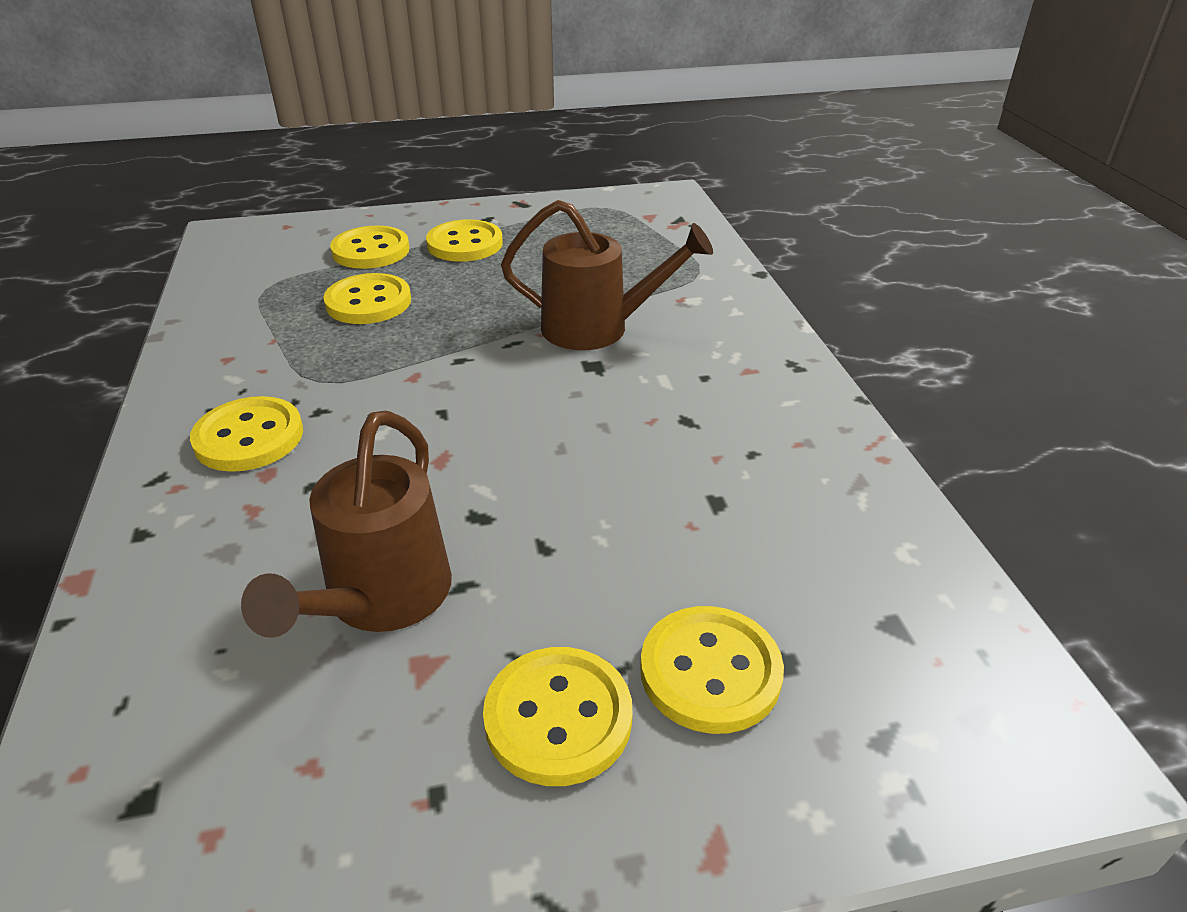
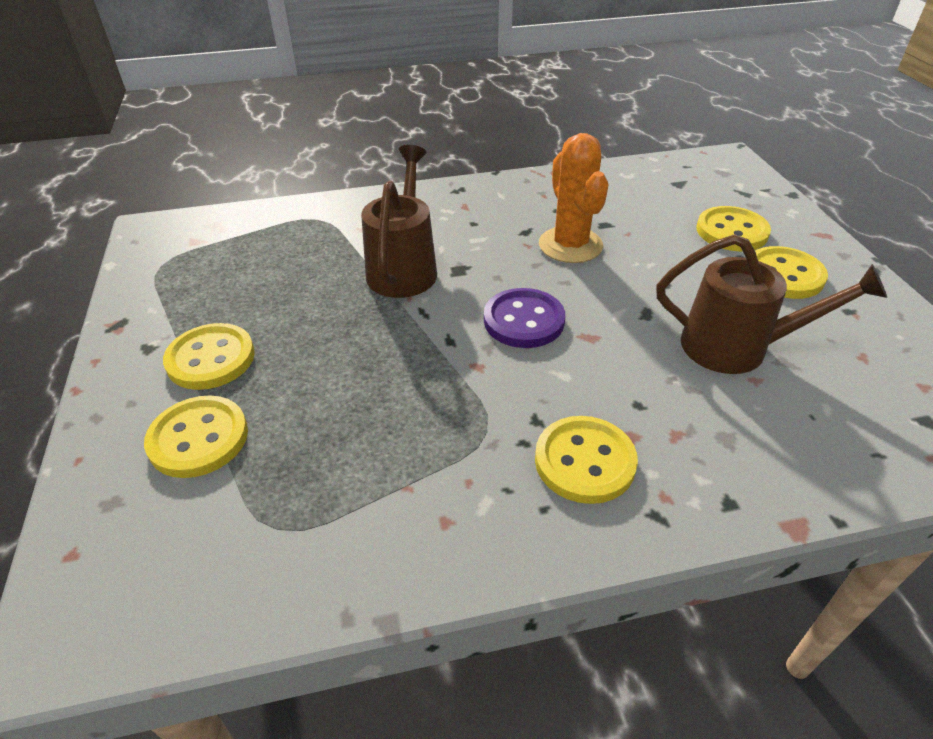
camera: 90 degrees left, 5 degrees up
(368, 302) = (333, 419): yellow button -> none
(483, 409) = (524, 320): none -> purple button
(651, 459) = (570, 245): none -> orange cactus

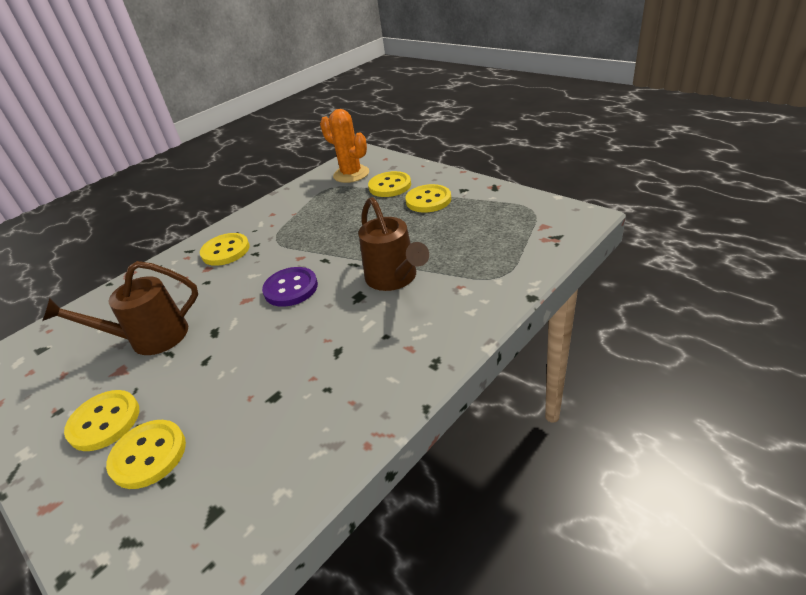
camera: 150 degrees right, 5 degrees down
(570, 245) = (292, 357): orange cactus -> orange cactus (351, 174)

